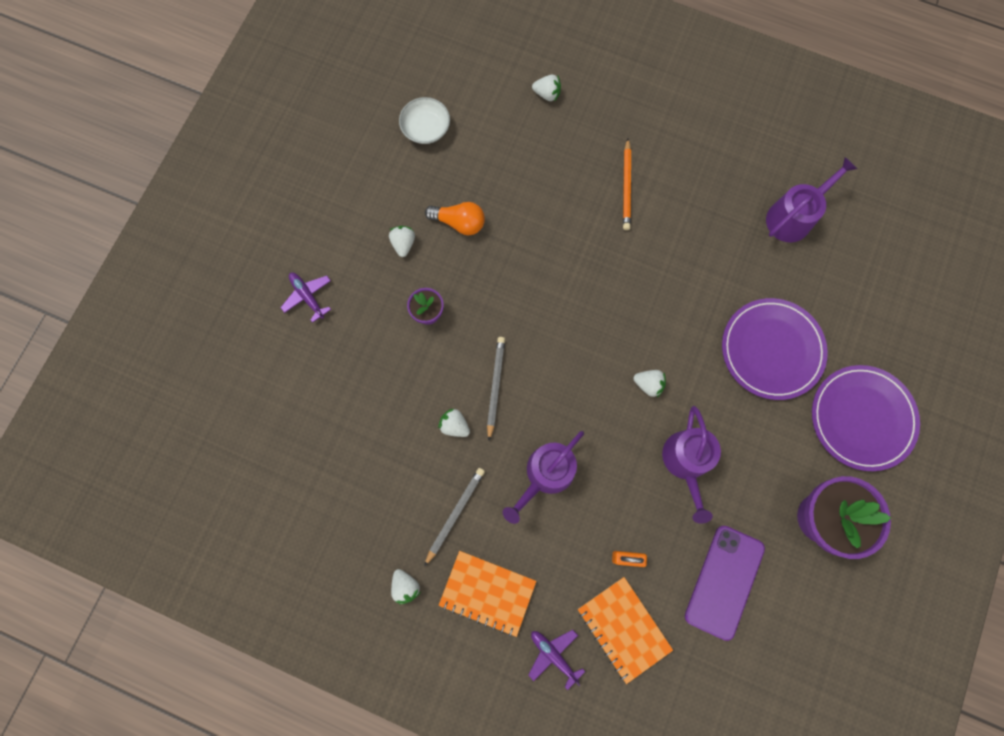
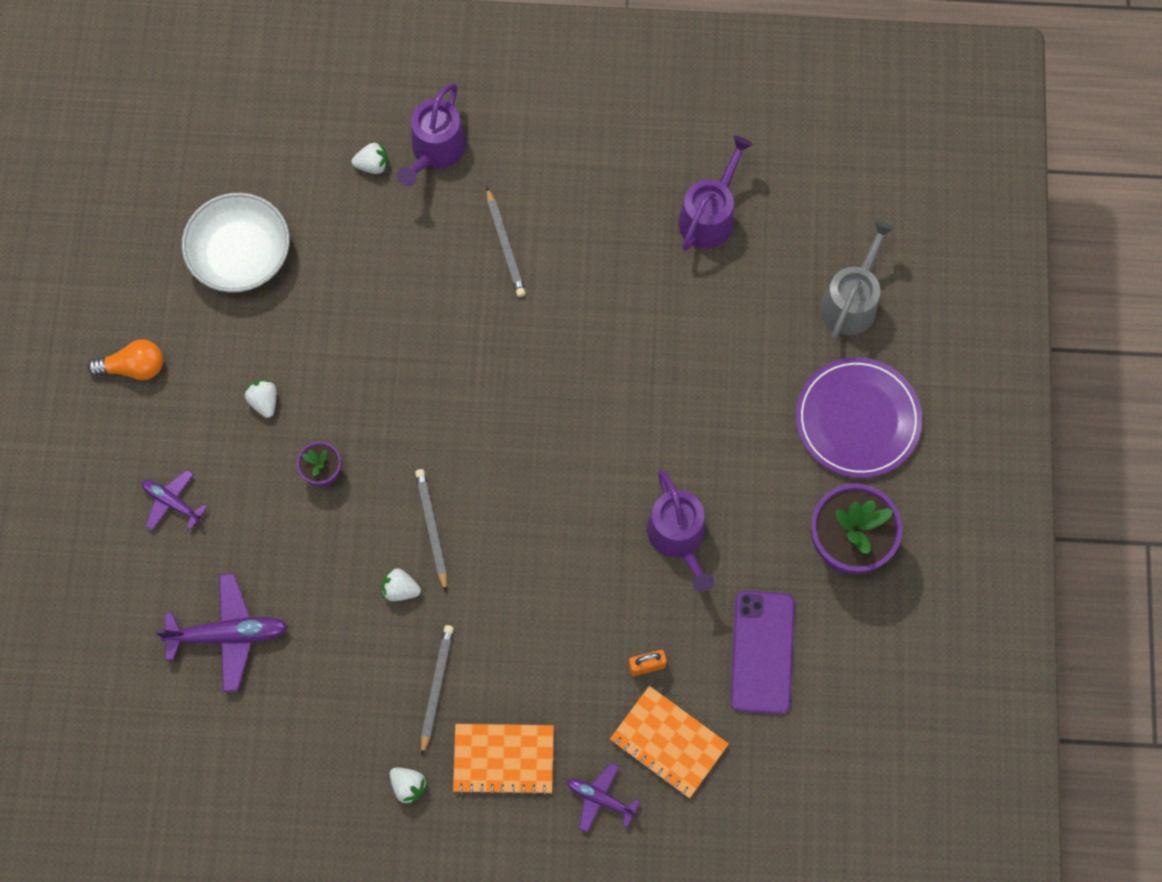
camera: 20 degrees left, 5 degrees down
(312, 413) = (229, 634): none -> purple plane
(426, 128) = (241, 255): white bowl -> white bowl, size x1.67
(459, 222) = (322, 354): orange light bulb -> orange light bulb (134, 367)
(546, 474) = (524, 607): purple watering can -> purple watering can (435, 151)
(626, 187) = (505, 245): orange pencil -> grey pencil
(648, 384) = (607, 465): white strawberry -> none
(771, 350) = (733, 377): purple plate -> none
(886, 321) = (851, 301): none -> grey watering can

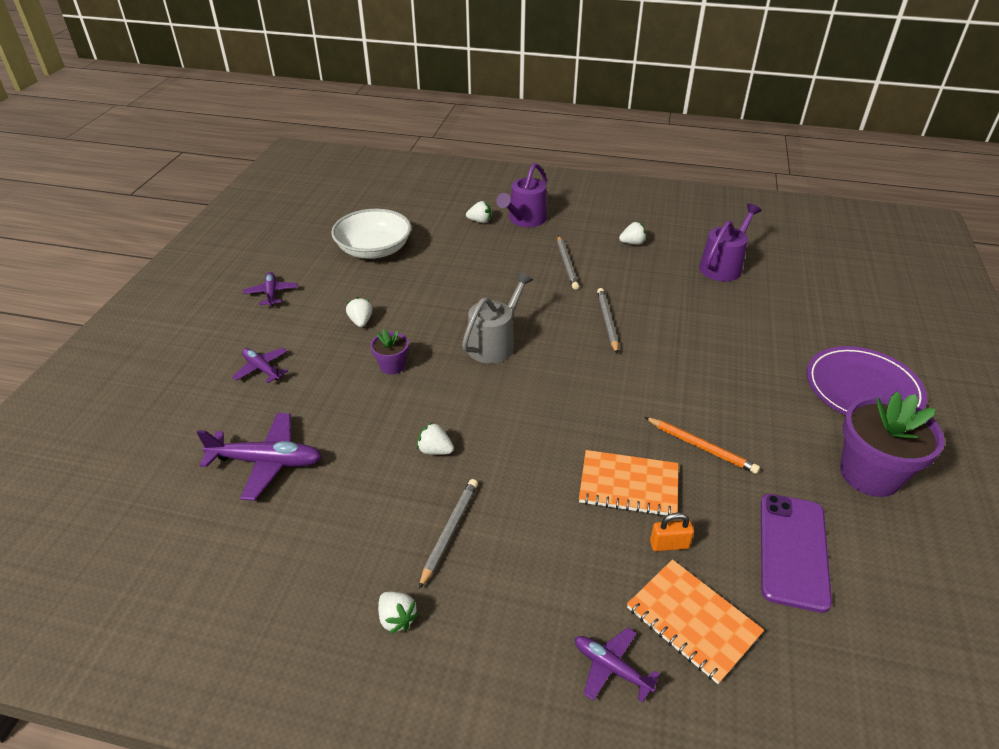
camera: 10 degrees right, 30 degrees down
(134, 367) = (271, 293): orange light bulb -> purple plane
(432, 528) = (474, 412): grey pencil -> grey pencil (607, 321)
(503, 759) = (506, 609): orange notebook -> orange notebook (628, 485)
(589, 183) = (632, 243): none -> white strawberry
(678, 537) = (701, 447): purple watering can -> orange pencil
(851, 301) = (843, 320): grey watering can -> grey watering can (494, 343)

